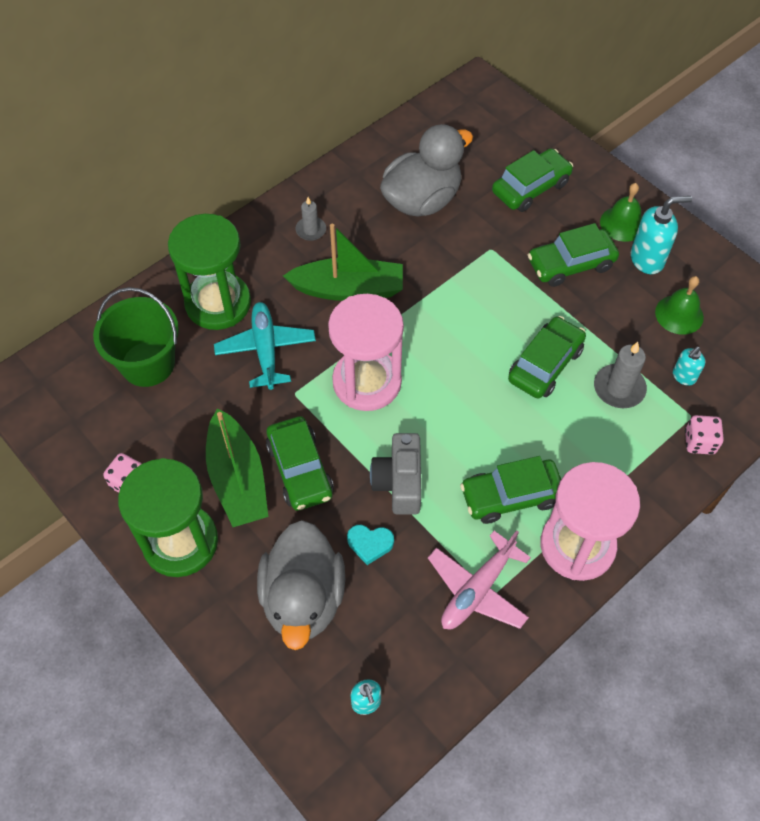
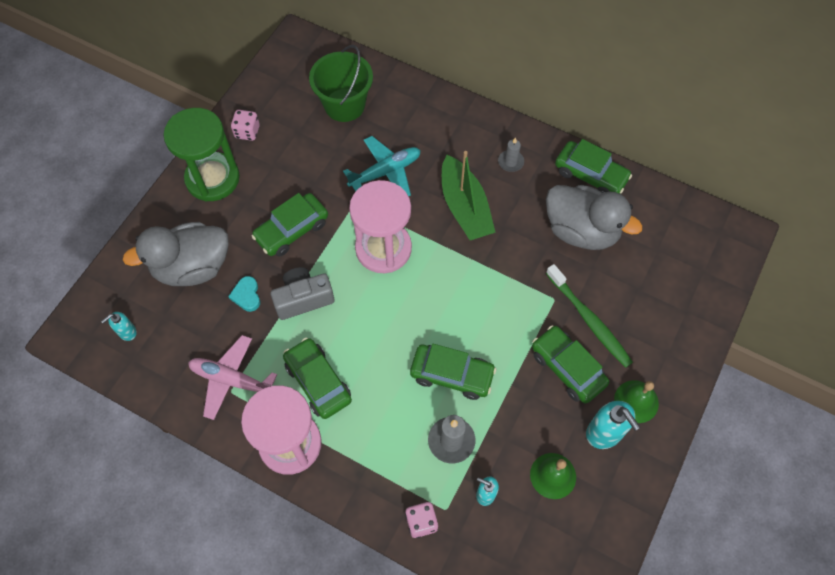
camera: 70 degrees right, 5 degrees up
(218, 303) = (414, 127): green hourglass -> none
(238, 479) = (271, 194): green boat -> none
(525, 229) = (589, 320): none -> green toothbrush
(530, 188) = (639, 312): green car -> green car (590, 175)

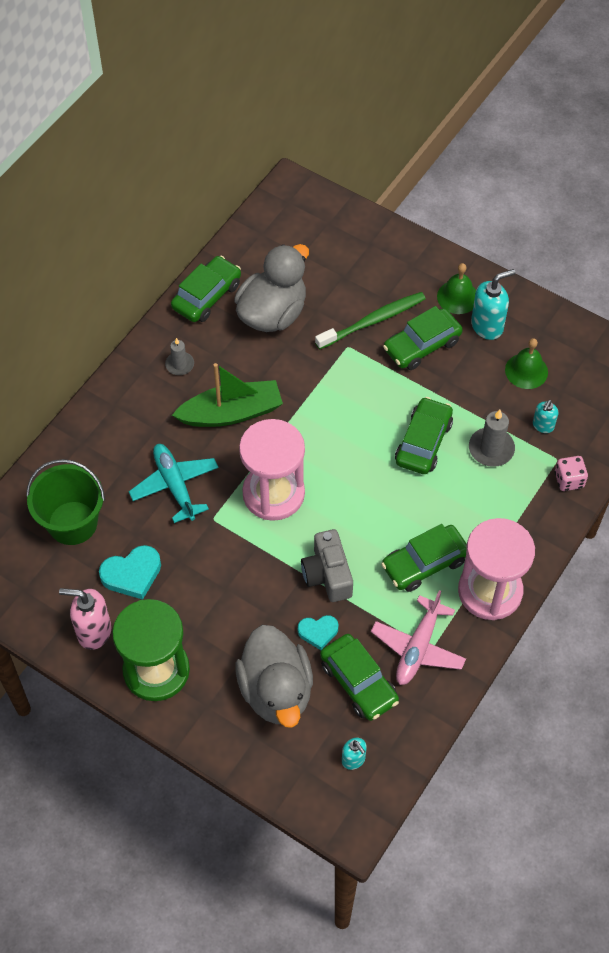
camera: 85 degrees left, 5 degrees down
(247, 132) = (93, 631): pink dice -> pink soap dispenser
(292, 230) = (239, 584): green car -> green car (358, 682)
(299, 151) = (132, 574): none -> turquoise heart

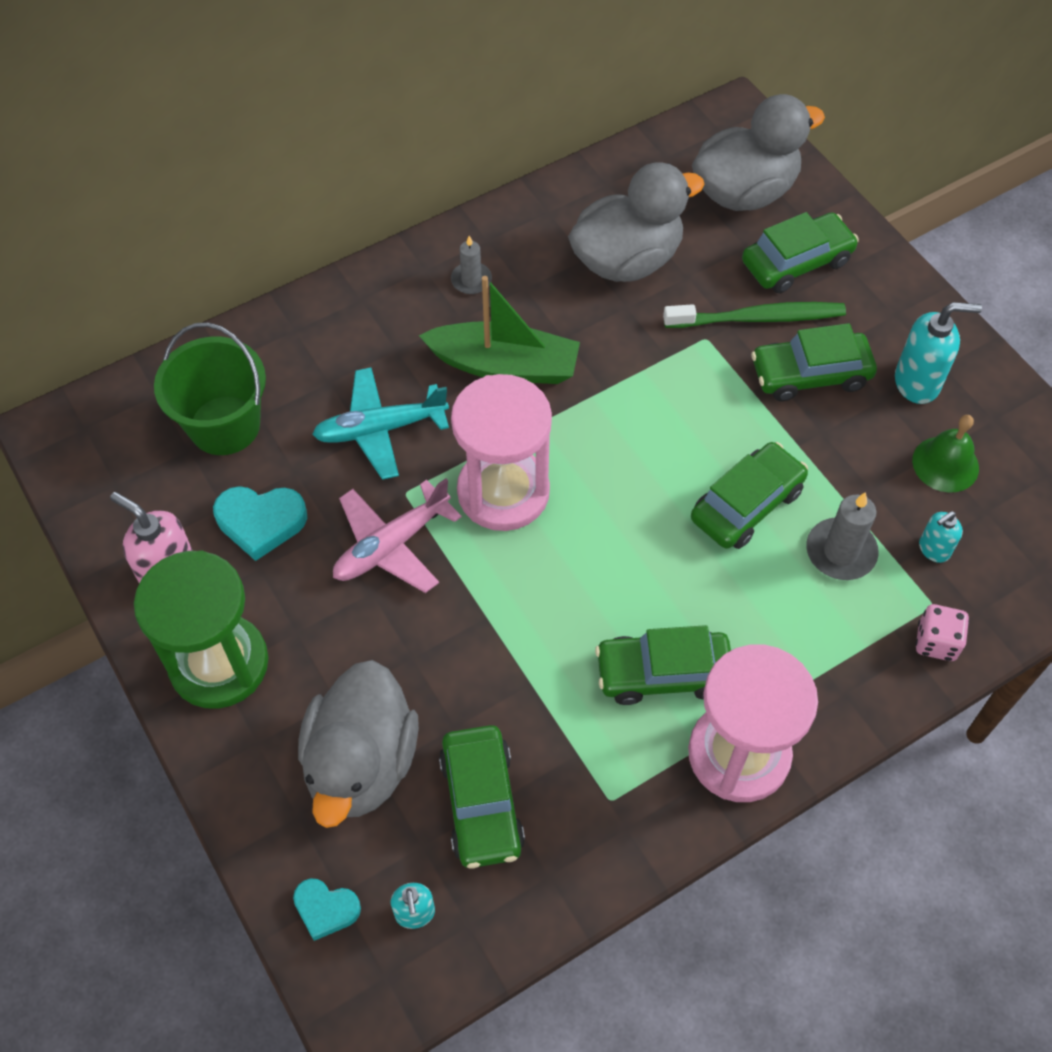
camera: 25 degrees right, 0 degrees up
(175, 485) = (380, 429): turquoise plane -> turquoise plane turned 105 degrees counterclockwise
(207, 296) = (552, 208): green car -> green car (796, 262)
(318, 632) = (463, 706): turquoise heart -> turquoise heart (326, 909)
(324, 239) = (744, 192): none -> grey duck
(327, 575) = (518, 631): grey camera -> none
(418, 647) = (592, 790): pink plane -> pink plane (391, 545)
(457, 297) = (893, 329): green bell -> none

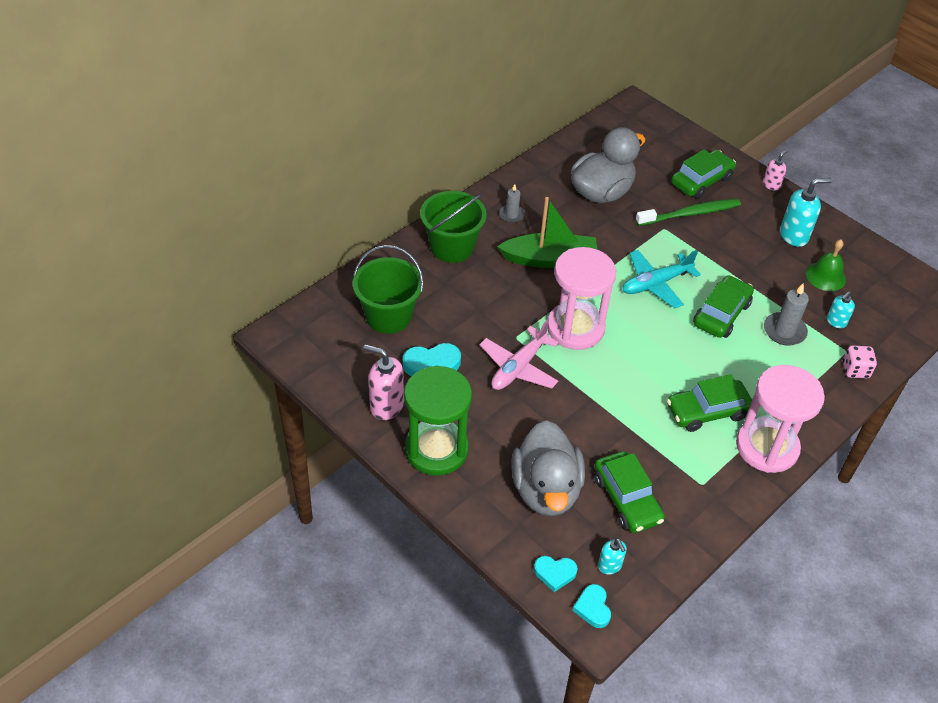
camera: 15 degrees left, 10 degrees down
(360, 322) = (452, 247): none -> green bucket
(364, 980) = (593, 608): none -> turquoise heart
(380, 429) = (487, 305): turquoise plane -> turquoise plane (655, 284)
(744, 192) = (657, 147): grey duck -> none
(810, 374) = (731, 240): green car -> none
(911, 285) = (771, 185): none -> pink soap dispenser

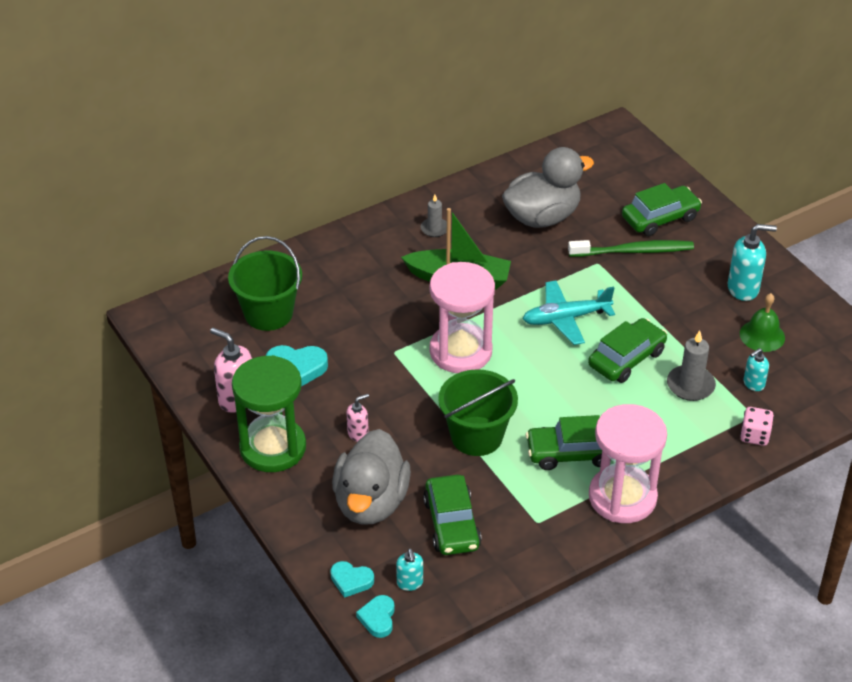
camera: 15 degrees right, 5 degrees down
(452, 247) = (358, 253): green bucket -> green bucket (476, 436)
(518, 367) = (385, 382): pink plane -> none
(771, 185) = (739, 232): pink soap dispenser -> pink soap dispenser (358, 434)

